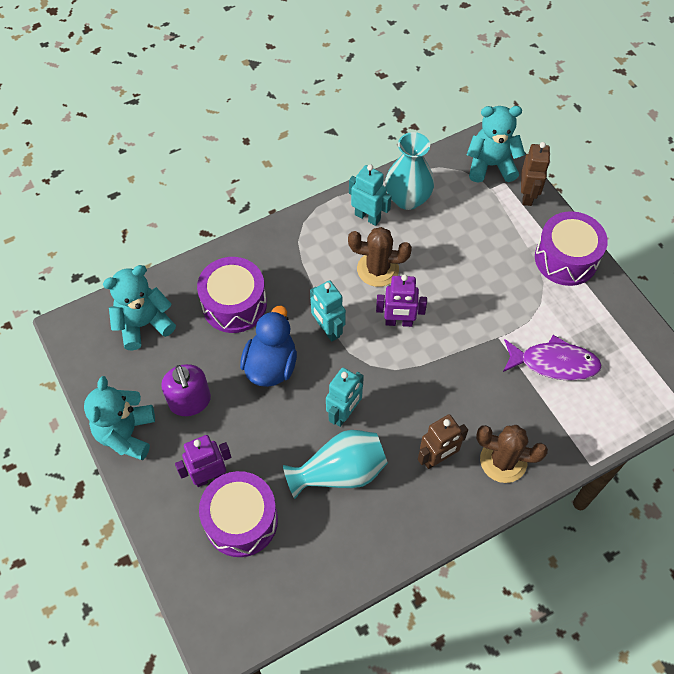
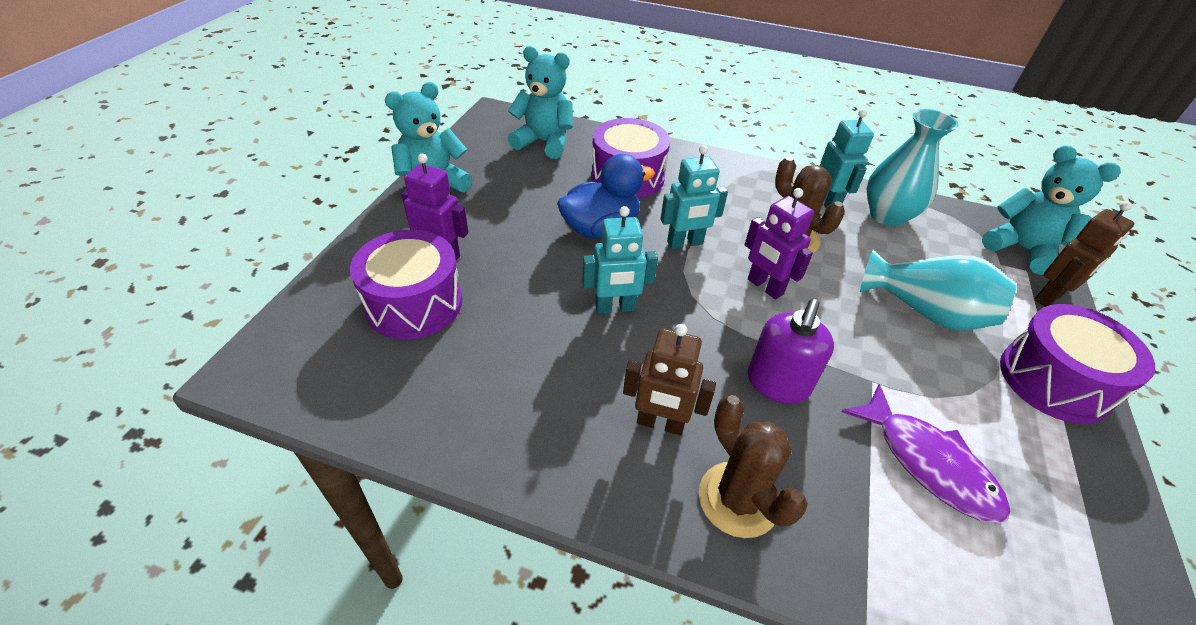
camera: 45 degrees right, 15 degrees down
(190, 401) = (504, 202): purple soap dispenser -> purple soap dispenser (778, 383)
(328, 330) = (685, 243): turquoise robot -> turquoise robot turned 120 degrees counterclockwise
(340, 472) = (546, 346): turquoise vase -> turquoise vase (926, 311)

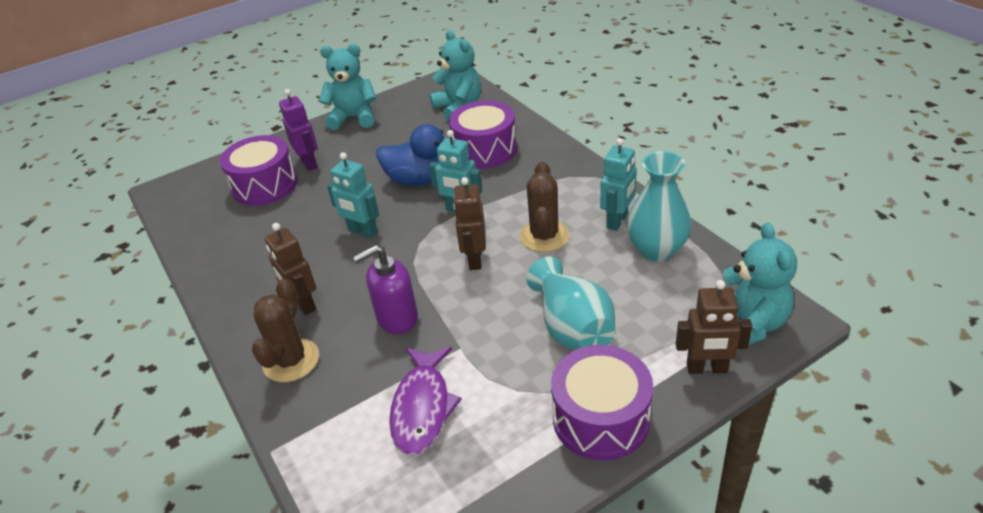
camera: 45 degrees right, 5 degrees down
(765, 287) = (474, 259): purple robot -> brown robot

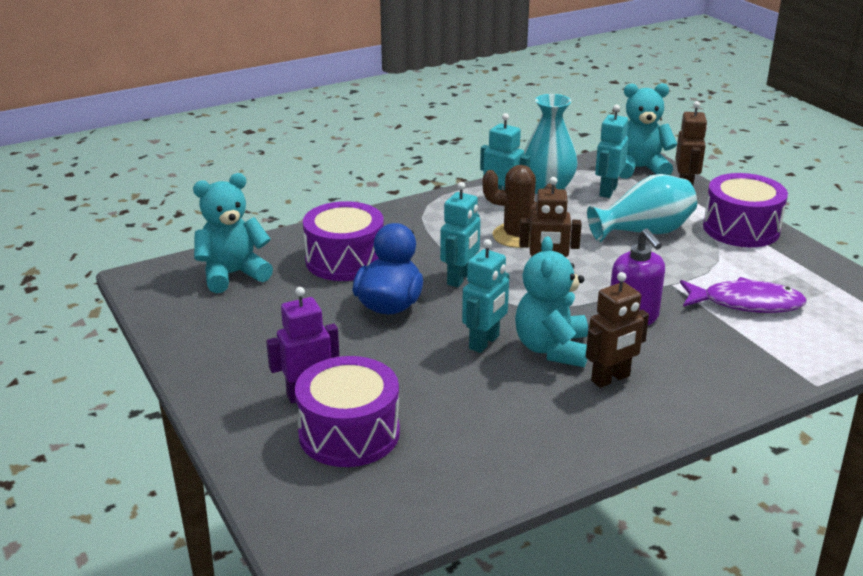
camera: 90 degrees left, 10 degrees down
(291, 360) = (698, 381): brown cactus -> none
(354, 118) = (201, 359): turquoise teddy bear -> turquoise teddy bear (552, 349)
(669, 297) = (607, 191): none -> turquoise robot

